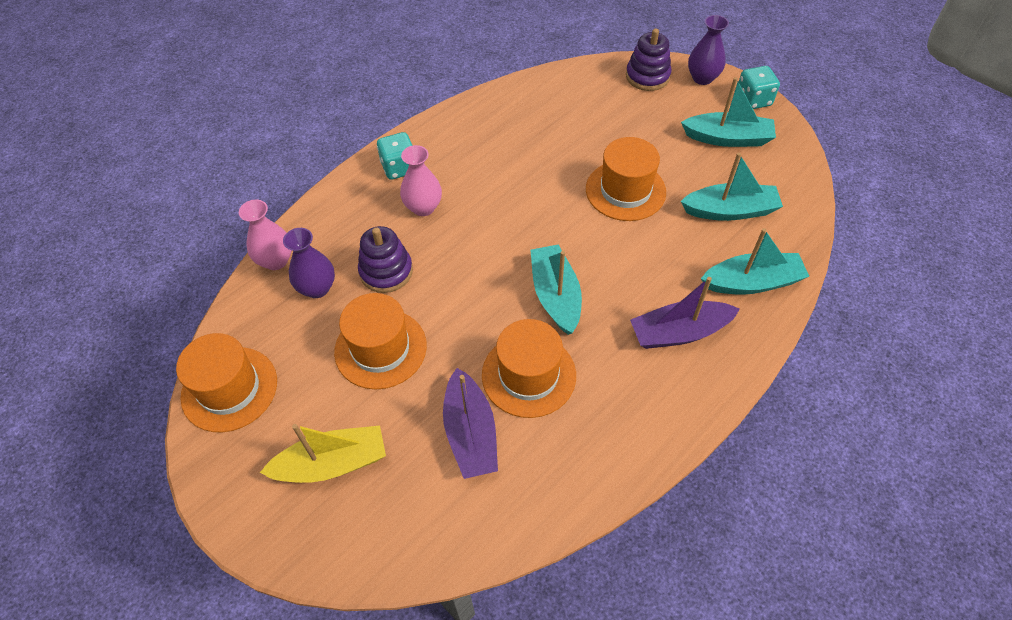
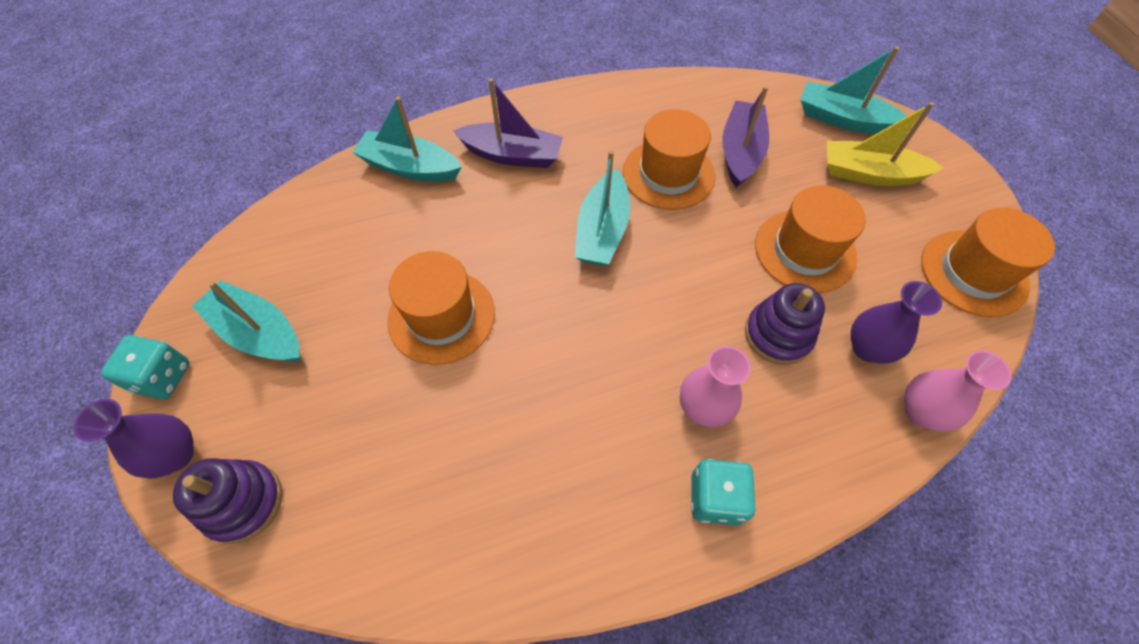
camera: 155 degrees left, 5 degrees up
(730, 211) = (356, 241): turquoise boat -> turquoise boat (843, 119)

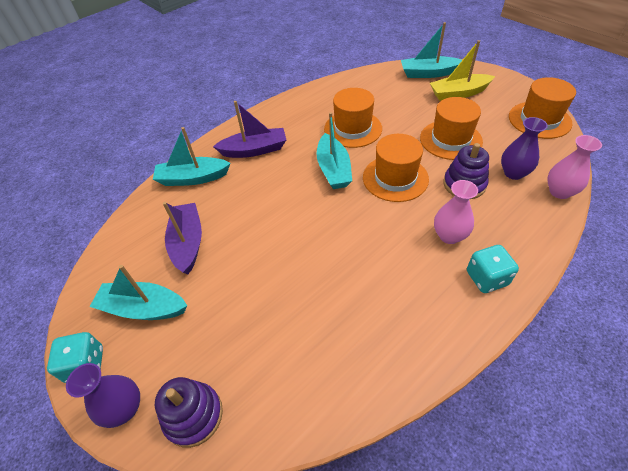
camera: 20 degrees left, 10 degrees down
(441, 316) = (264, 250): orange hat -> orange hat (395, 178)
(740, 152) = (385, 105): purple boat -> purple boat (188, 243)

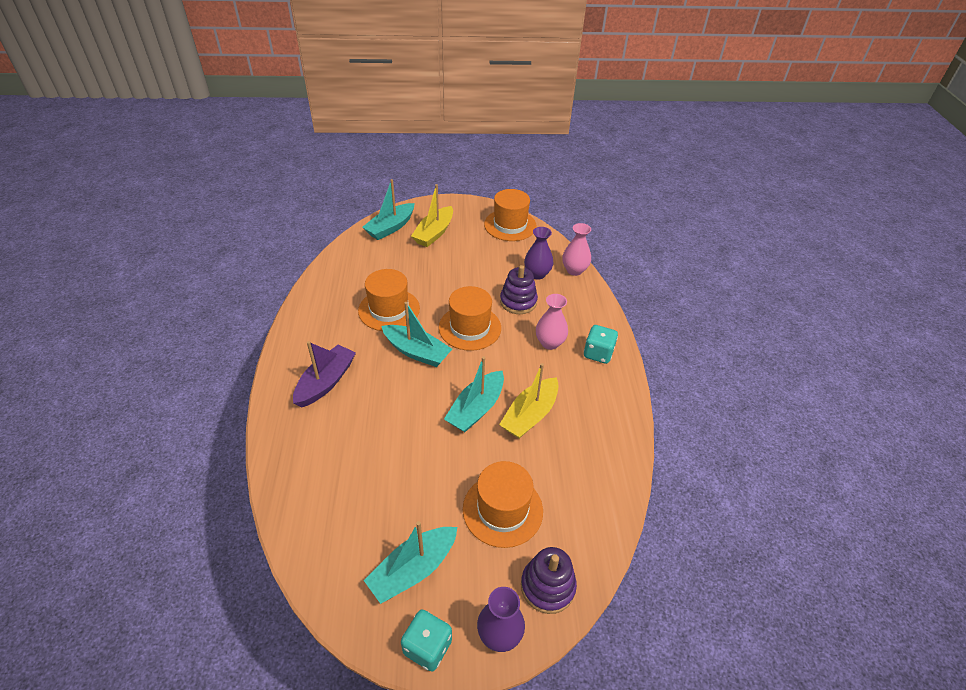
camera: 55 degrees left, 5 degrees down
(188, 243) = (377, 496): purple boat -> none
(193, 178) = (301, 446): turquoise boat -> turquoise boat (476, 409)
(354, 278) = (530, 415): none -> yellow boat
(450, 140) = (472, 274): orange hat -> orange hat (502, 510)

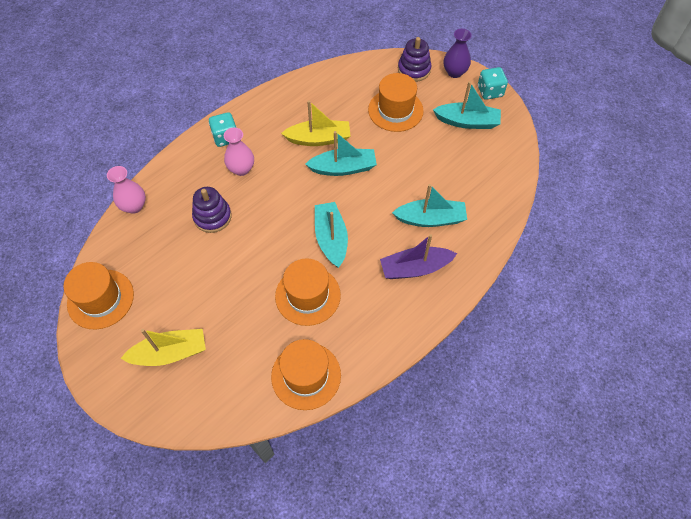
camera: 130 degrees left, 15 degrees up
(390, 227) = (194, 401): turquoise boat -> turquoise boat (430, 219)
(470, 327) = (273, 226): orange hat -> orange hat (306, 375)
(537, 274) = (163, 228): purple vase -> none

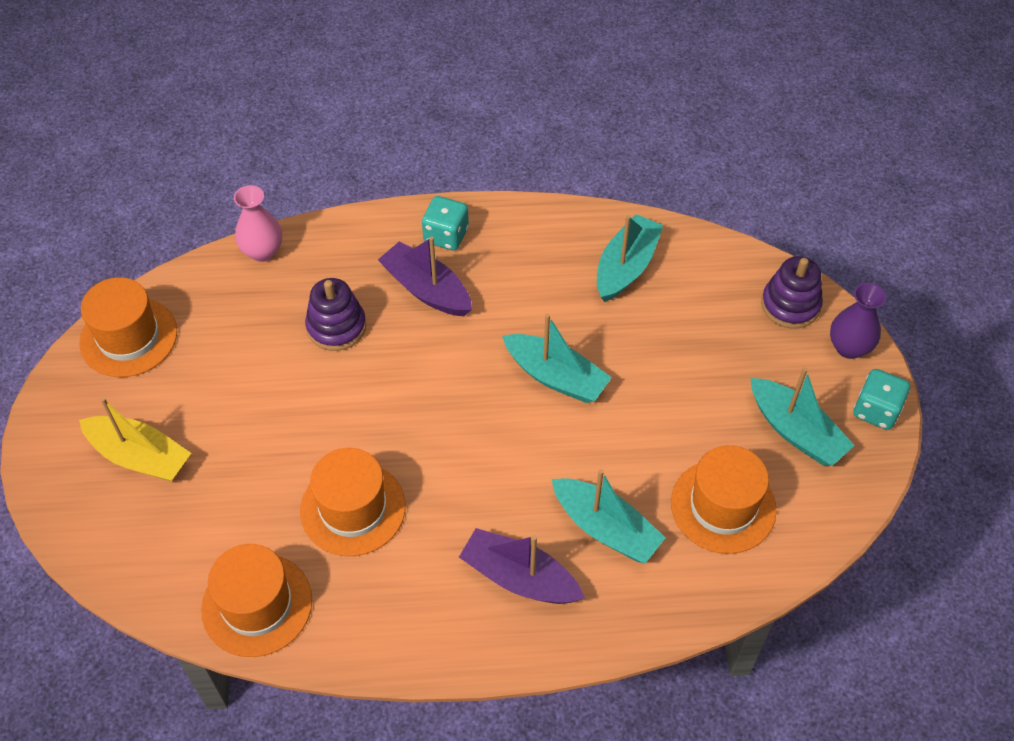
camera: 40 degrees right, 5 degrees down
(241, 169) = (427, 289): pink vase -> purple boat
(318, 139) = (561, 316): yellow boat -> none
(331, 239) = (450, 458): turquoise boat -> turquoise boat (626, 267)
(395, 110) = (705, 345): orange hat -> orange hat (723, 506)

